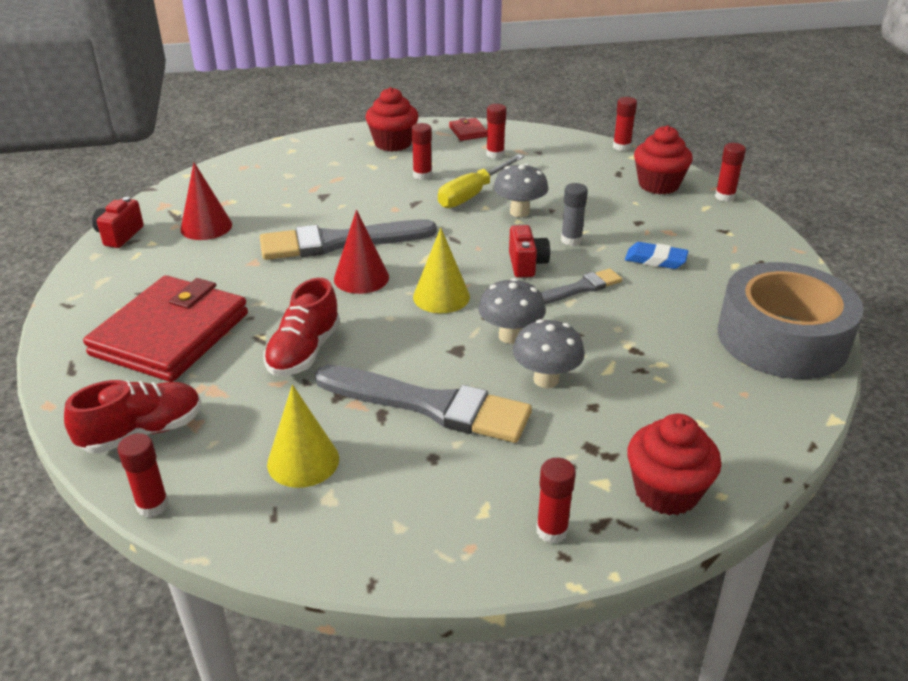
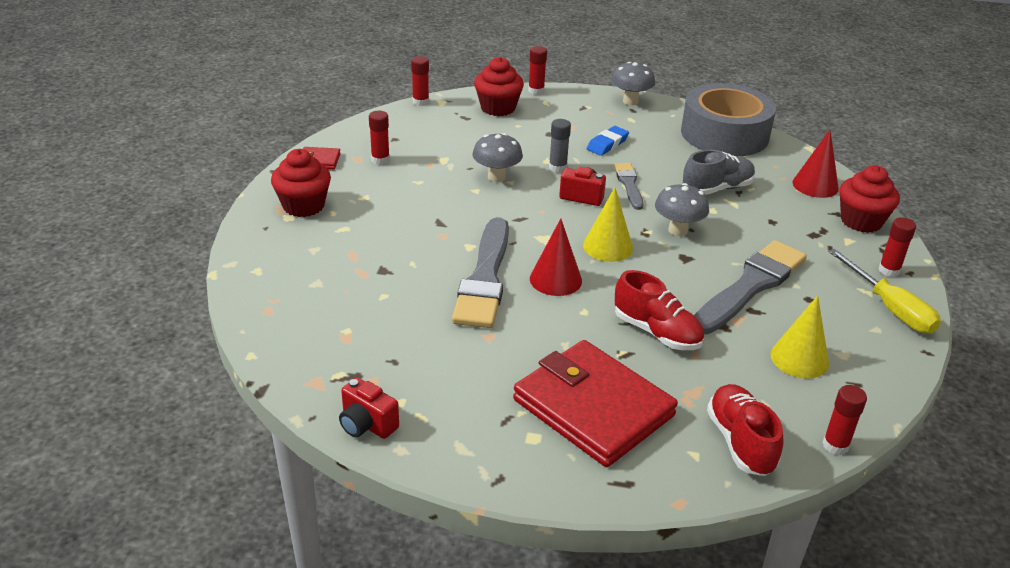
camera: 70 degrees left, 0 degrees up
(206, 227) = (393, 357): red cone -> red cone (815, 185)
(422, 175) = (389, 206): red glue stick -> none
(473, 194) = (447, 190): yellow screwdriver -> yellow screwdriver (890, 308)
(546, 379) = (737, 230): grey mushroom -> grey mushroom (630, 101)
(631, 351) = (717, 189): none -> grey shoe

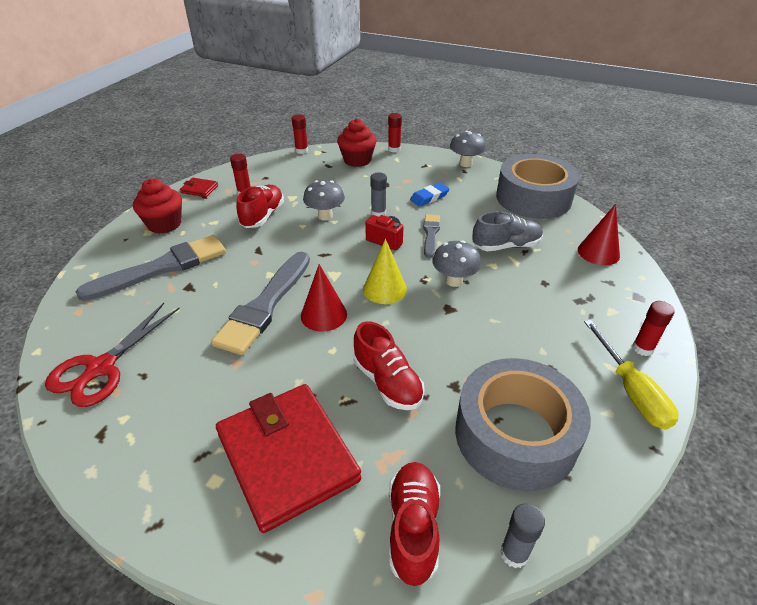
camera: 15 degrees right, 5 degrees up
(341, 360) = (101, 368): none -> red scissors
(367, 425) = (79, 438): red camera -> none
(421, 184) = (263, 216): none -> red shoe
(750, 286) = (498, 346): grey brush -> grey brush (162, 267)
(799, 358) = (515, 435): yellow cone -> grey tape
(835, 445) = (514, 553): red glue stick -> grey glue stick
(861, 221) = (631, 293): red cupcake -> none

